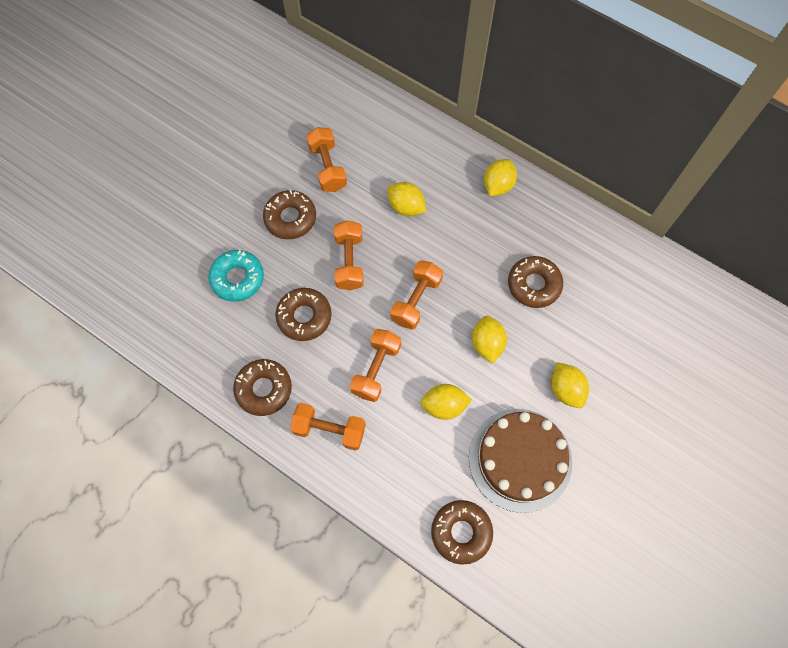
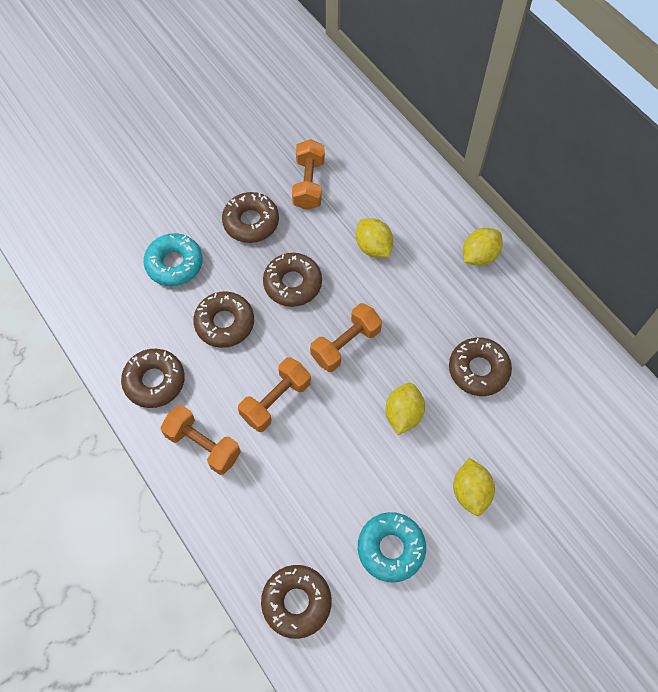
camera: 20 degrees right, 5 degrees down
(349, 262) = (292, 283): orange dumbbell -> brown donut
(444, 405) = (332, 462): yellow lemon -> none
(520, 459) = (391, 548): brown cake -> turquoise donut

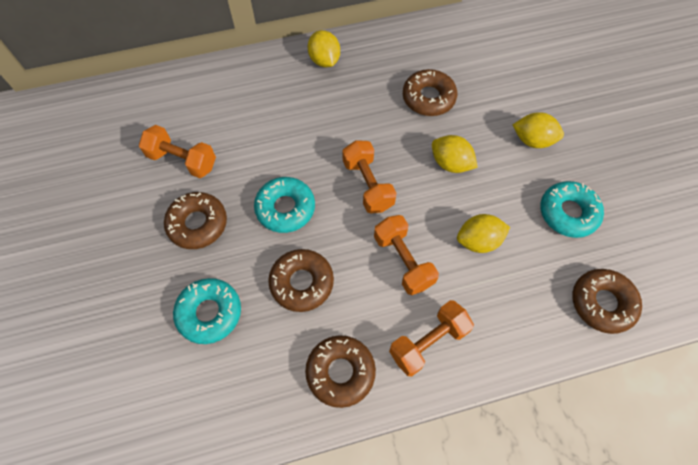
camera: 70 degrees left, 0 degrees up
(292, 283) = (285, 208): brown donut -> turquoise donut
(373, 247) = (279, 131): yellow lemon -> yellow lemon (478, 241)

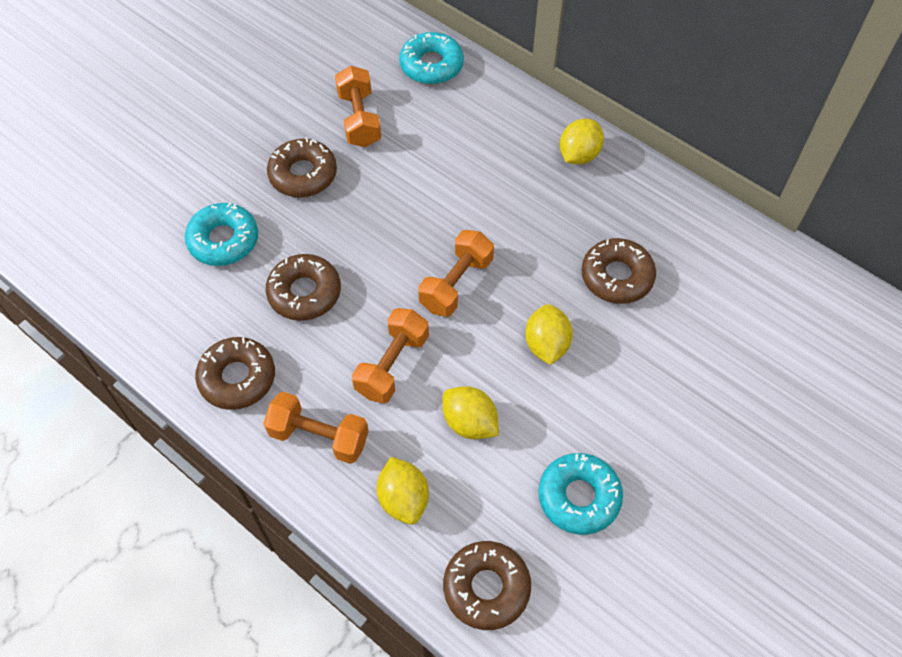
camera: 55 degrees right, 5 degrees down
(285, 208) = (373, 231): turquoise donut -> turquoise donut (431, 65)
(532, 140) = (650, 411): yellow lemon -> yellow lemon (403, 499)

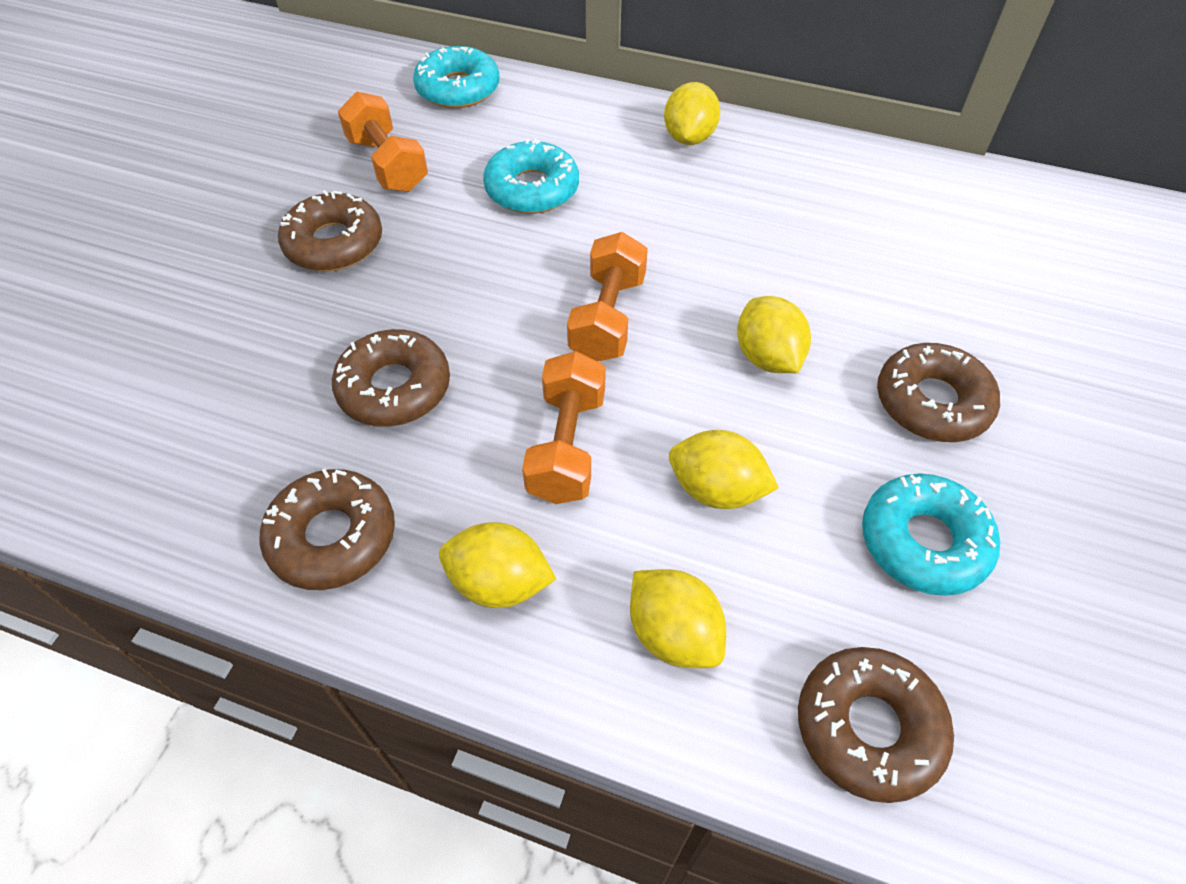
camera: 20 degrees left, 5 degrees down
(223, 240) = (244, 353): turquoise donut -> turquoise donut (532, 189)
(319, 436) = (499, 583): orange dumbbell -> yellow lemon
(617, 276) = (810, 254): brown donut -> brown donut (932, 402)

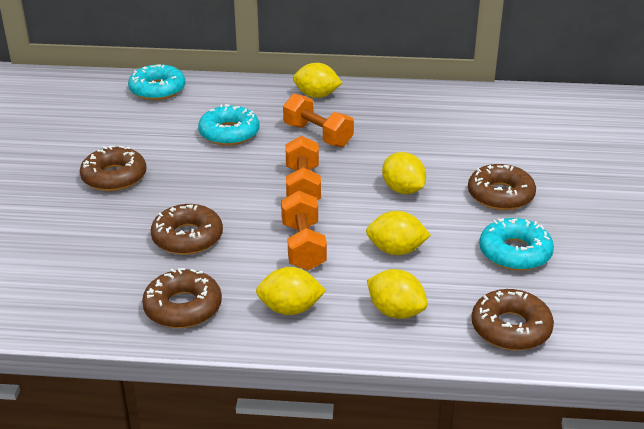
camera: 15 degrees left, 20 degrees down
(387, 164) = (129, 134): orange dumbbell -> orange dumbbell (317, 135)
(689, 138) = (316, 95): yellow lemon -> yellow lemon turned 75 degrees counterclockwise

